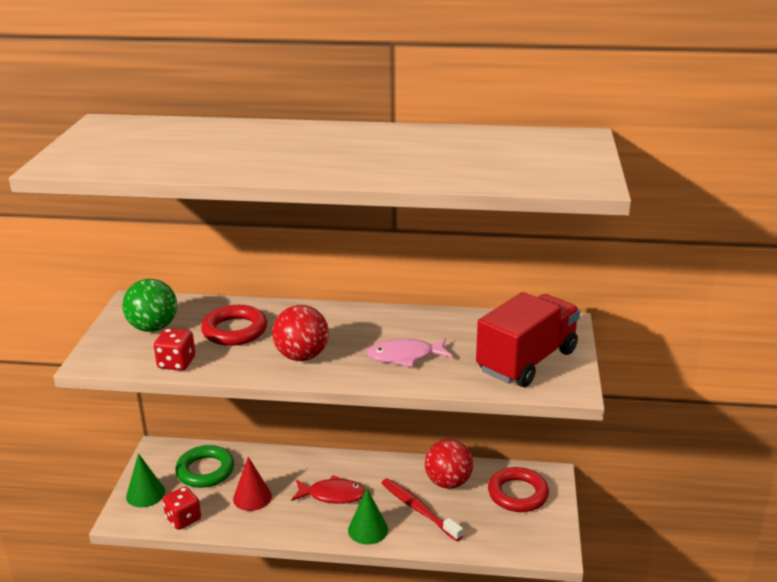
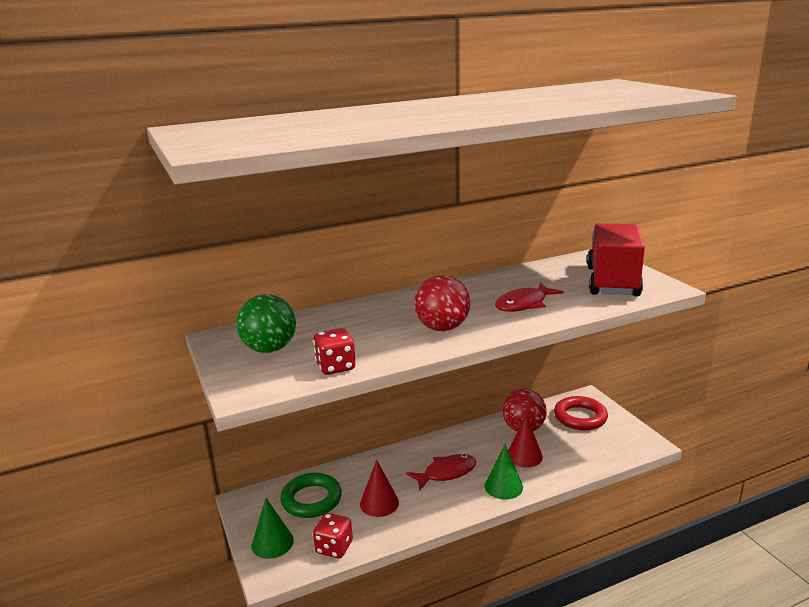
camera: 30 degrees left, 5 degrees down
(235, 330) = (353, 329): red ring -> none
(405, 356) = (524, 304): pink fish -> red fish
(418, 509) = (524, 456): red toothbrush -> red cone

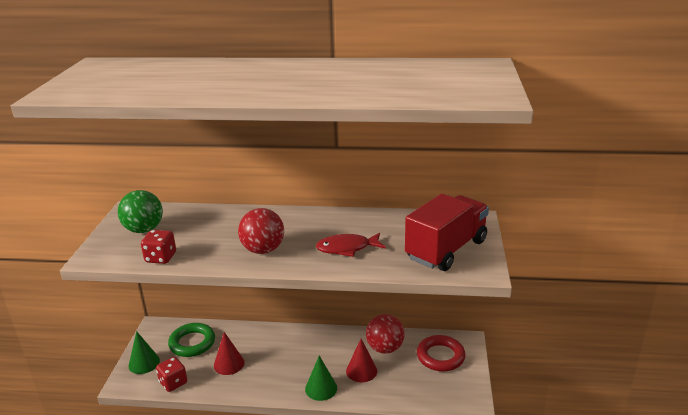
camera: 30 degrees right, 5 degrees up
(446, 473) = (293, 360): red fish -> none

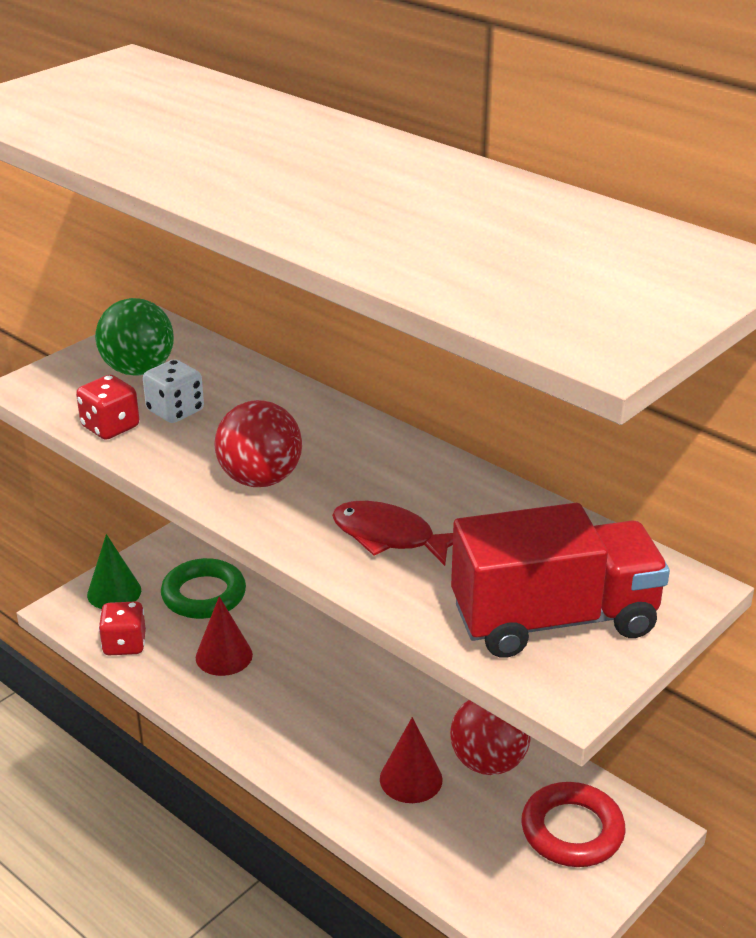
camera: 35 degrees right, 5 degrees up
(186, 239) = (175, 411): none -> white dice
(321, 388) = (319, 772): green cone -> none

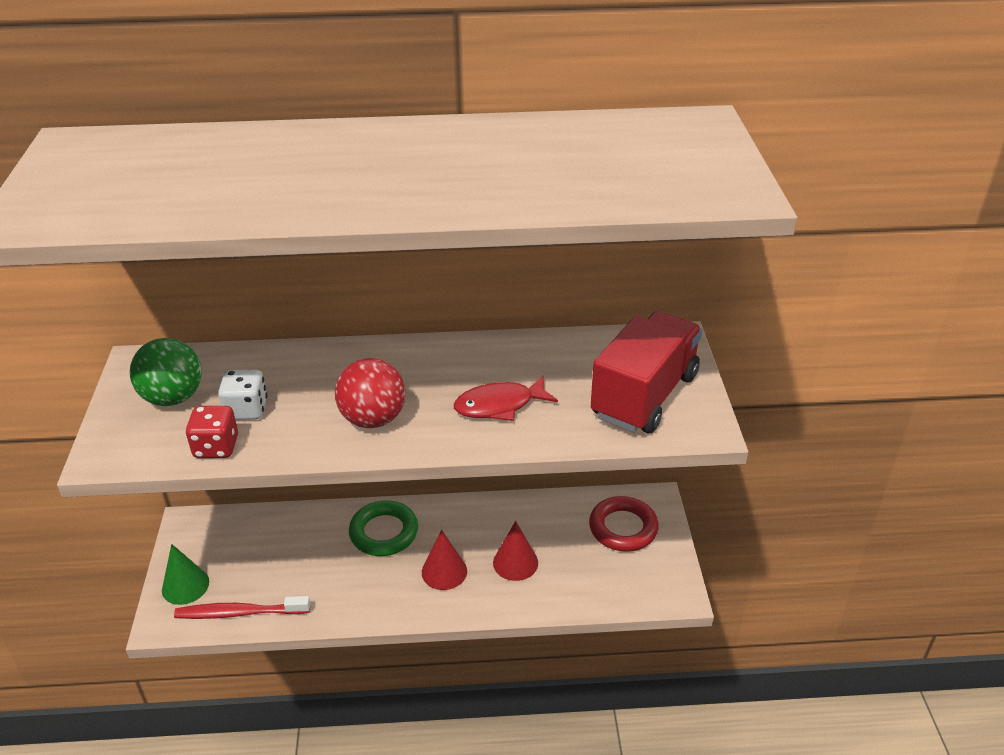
camera: 45 degrees left, 5 degrees up
(124, 644) = (239, 613): red dice -> red toothbrush
(204, 595) = (253, 545): green ring -> green ring (384, 532)
(224, 656) = (317, 573): red cone -> red cone (444, 571)
(488, 762) = (542, 523): red ball -> none

